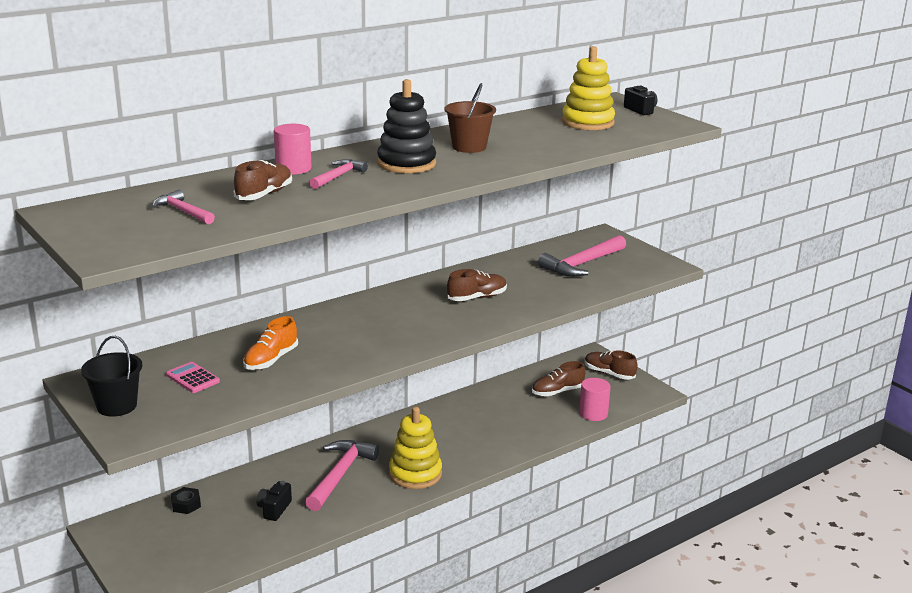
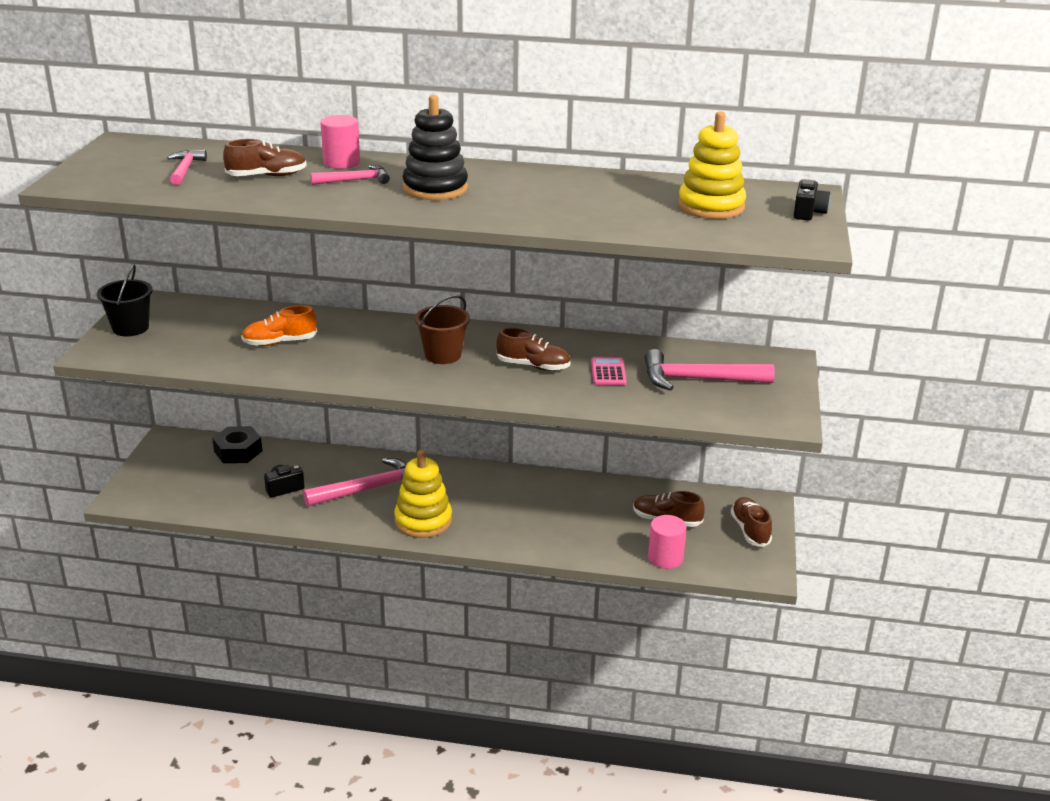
camera: 45 degrees right, 5 degrees up
(186, 504) = (238, 451): black nut -> black nut, size x1.60
(192, 378) = (207, 331): pink calculator -> pink calculator (608, 372)
(469, 147) = (528, 192): brown bucket -> brown bucket (443, 355)

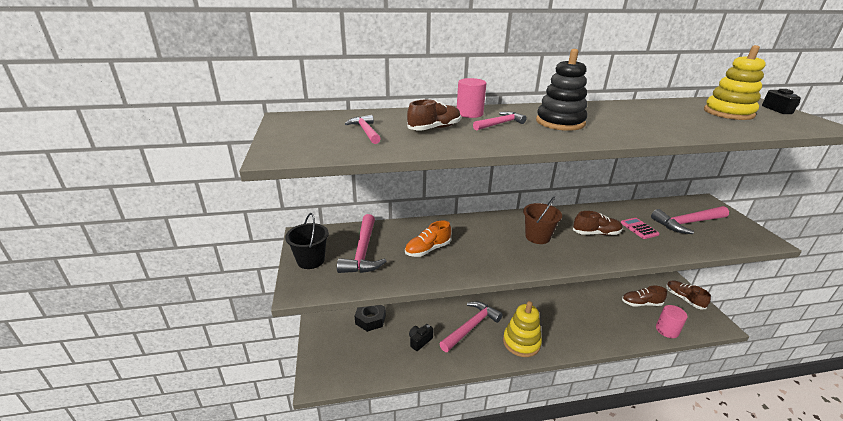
camera: 20 degrees left, 0 degrees up
(198, 330) = (363, 252): none -> pink hammer

